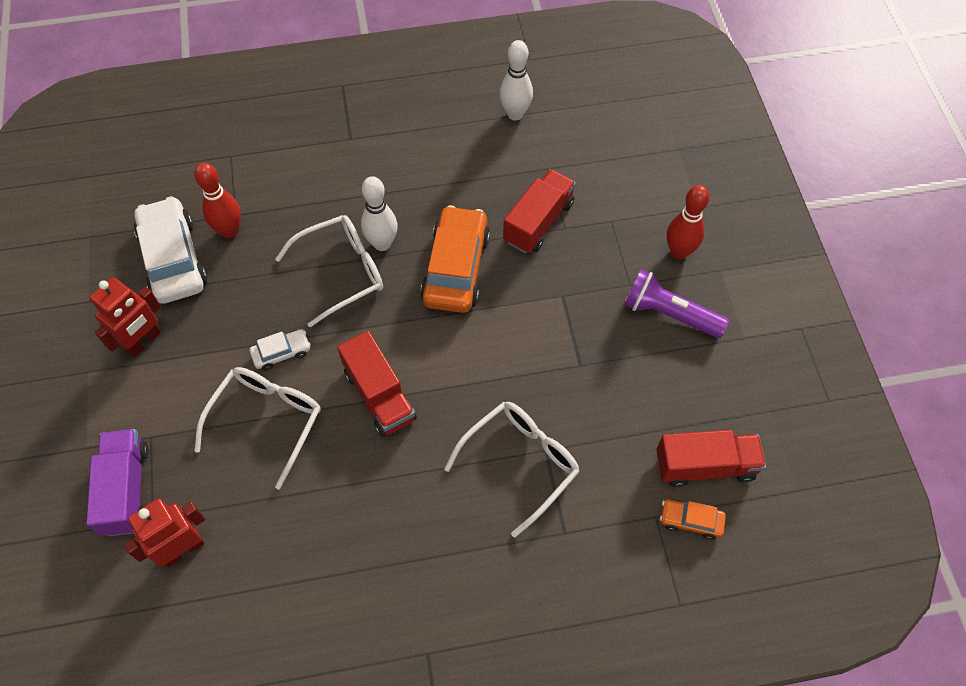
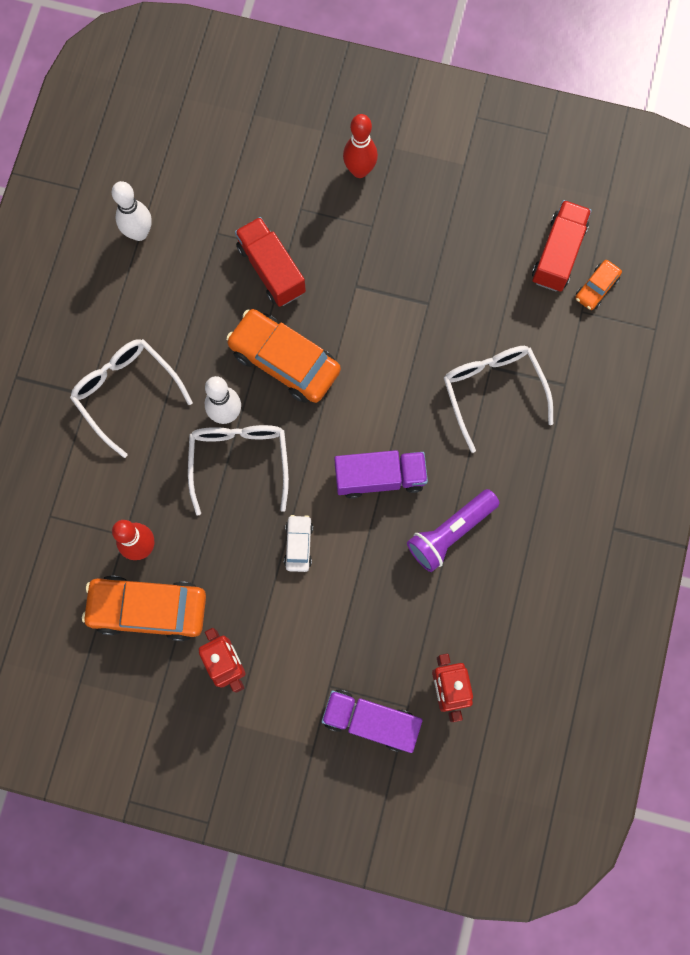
camera: 65 degrees left, 15 degrees up
(173, 259) = (148, 609): white car -> orange car
(267, 421) = (360, 581): white glasses -> white glasses (126, 392)
(379, 395) = (380, 477): red truck -> purple truck
(669, 313) = (414, 209): purple flashlight -> purple flashlight (450, 532)

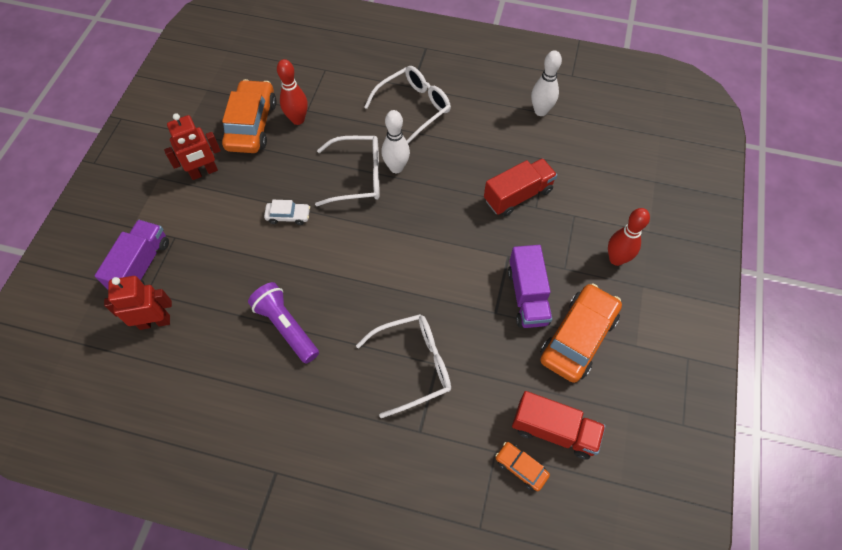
camera: 90 degrees right, 15 degrees down
(284, 361) = (440, 205): orange car -> orange car (578, 337)
(380, 477) = (339, 273): purple truck -> purple truck (527, 296)

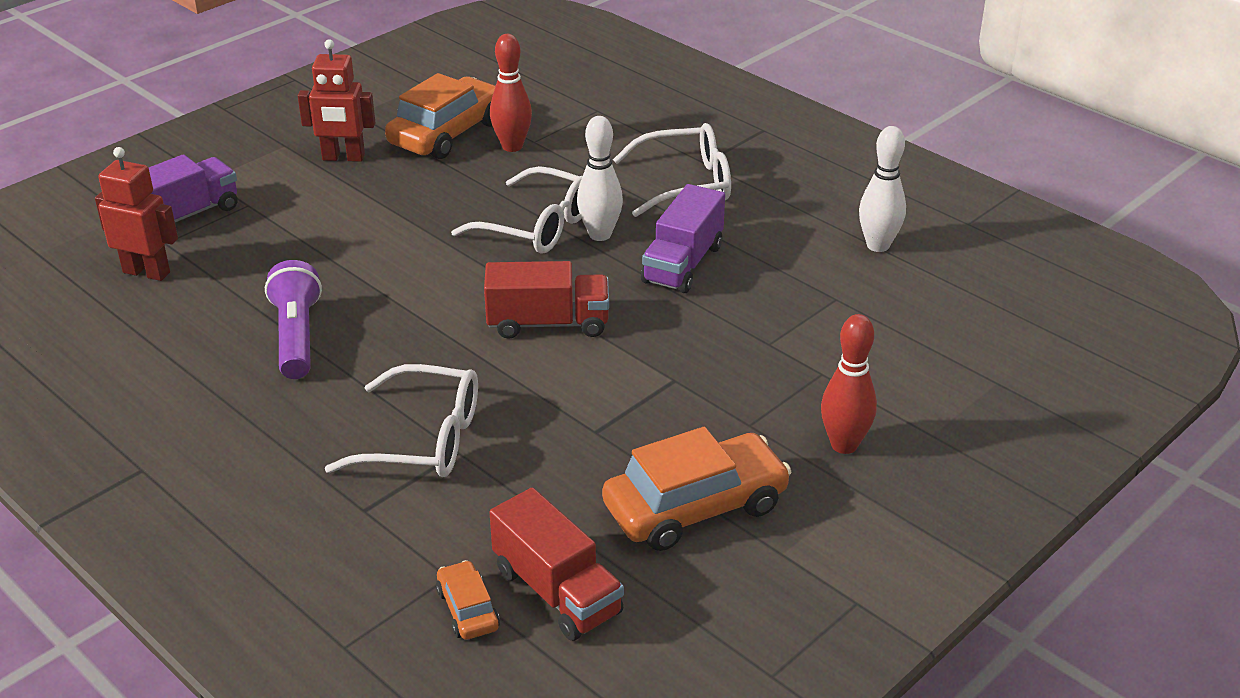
camera: 30 degrees right, 25 degrees down
(288, 216) = (407, 233): white car -> none
(518, 195) = (752, 322): red truck -> red truck (548, 323)
(527, 296) = (660, 432): purple truck -> purple truck (683, 264)

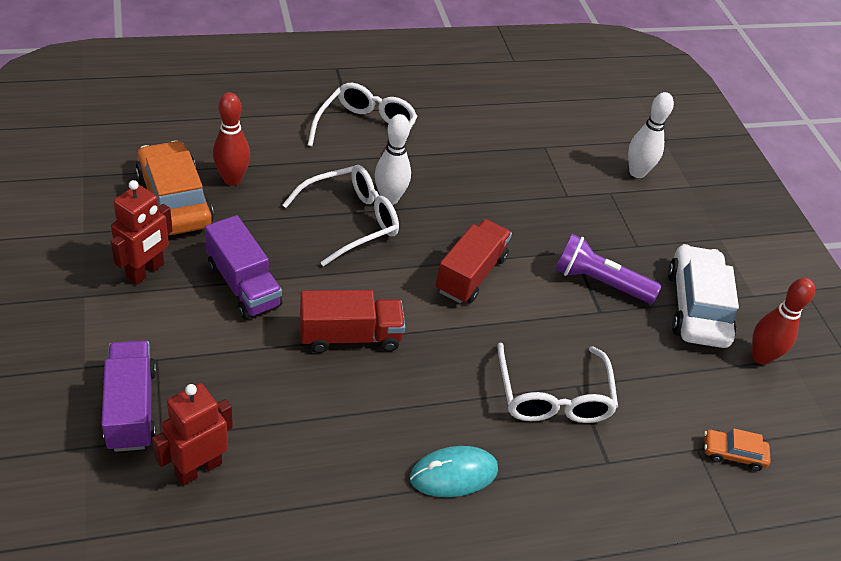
camera: 65 degrees left, 10 degrees up
(256, 410) = (453, 474): none -> turquoise mouse
(297, 336) = (378, 410): purple flashlight -> purple flashlight (599, 282)
(423, 439) = (553, 396): white glasses -> white glasses turned 135 degrees clockwise
(557, 591) = (737, 404): red truck -> red truck (350, 336)
(683, 264) = (456, 183): purple truck -> purple truck (243, 285)
(695, 507) = (696, 307): orange car -> white car
(844, 445) = (679, 221): red bowling pin -> red bowling pin (761, 357)
(878, 245) = (506, 102): white bowling pin -> white bowling pin (637, 172)

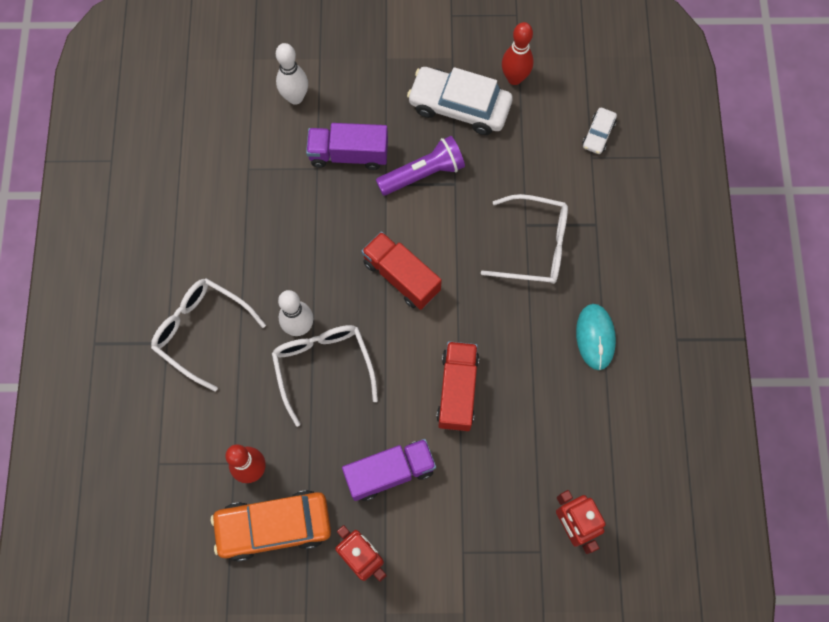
camera: 70 degrees left, 25 degrees up
(131, 408) = (510, 574): purple truck -> purple truck (348, 154)
(599, 282) = (423, 174): purple flashlight -> purple flashlight turned 150 degrees counterclockwise
(733, 454) = (598, 134): orange car -> white car

